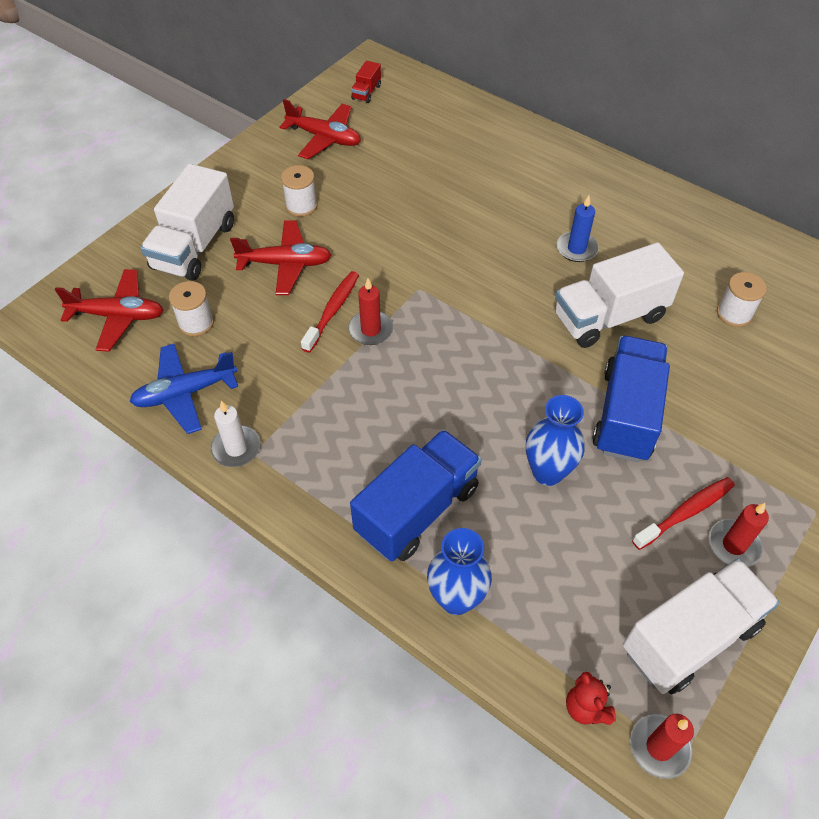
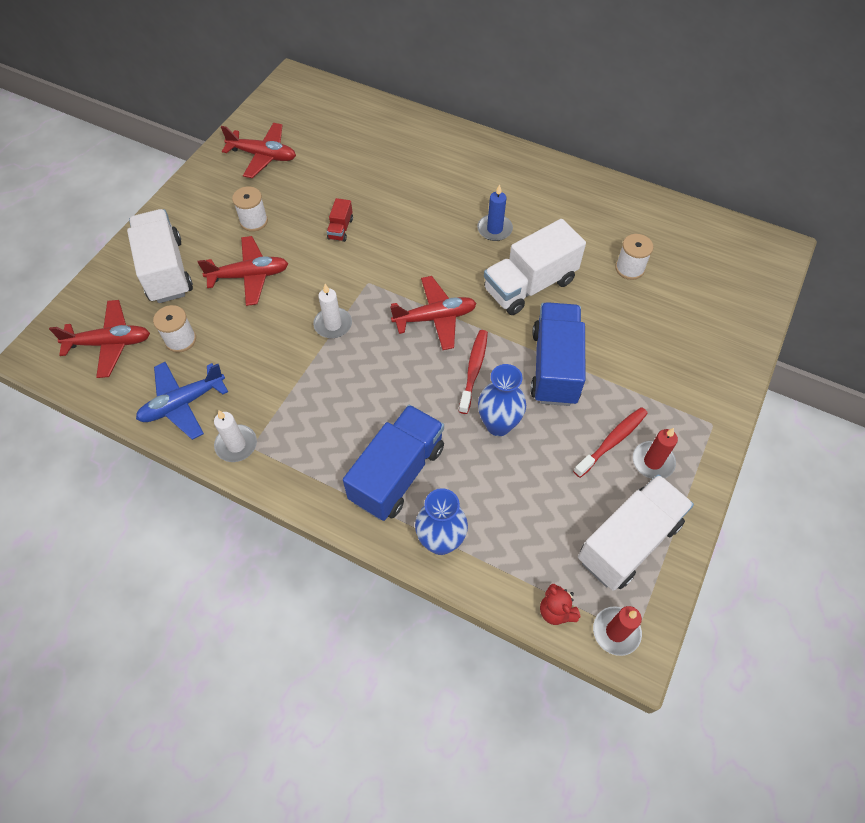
camera: 10 degrees left, 5 degrees up
(194, 246) = (166, 270): white truck -> white truck turned 150 degrees clockwise
(332, 310) = (297, 312): red toothbrush -> red toothbrush (474, 370)
(366, 92) = (293, 109): red truck -> red truck (340, 229)
(371, 330) = (333, 324): red candle -> white candle
(491, 338) = (435, 318): none -> red plane

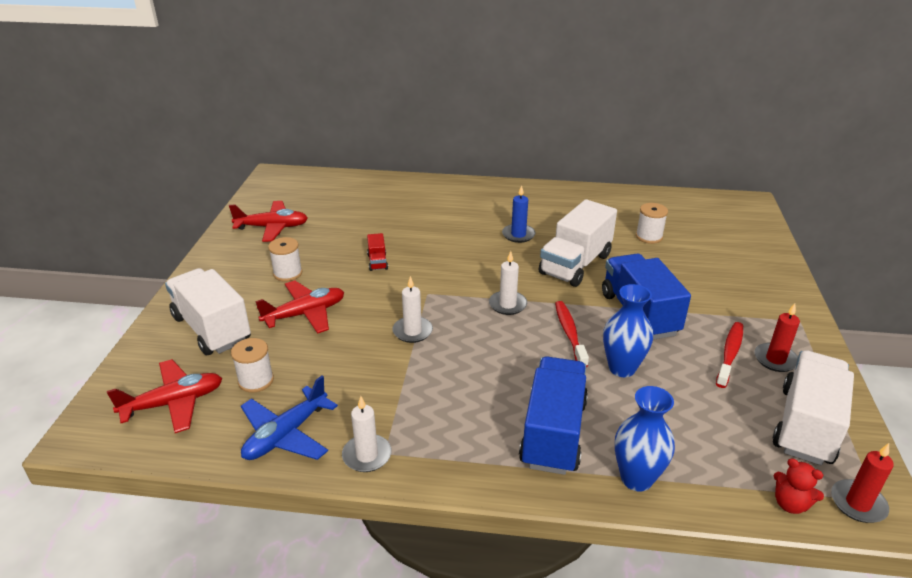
camera: 20 degrees left, 25 degrees down
(435, 318) = (507, 304): red plane -> white candle

